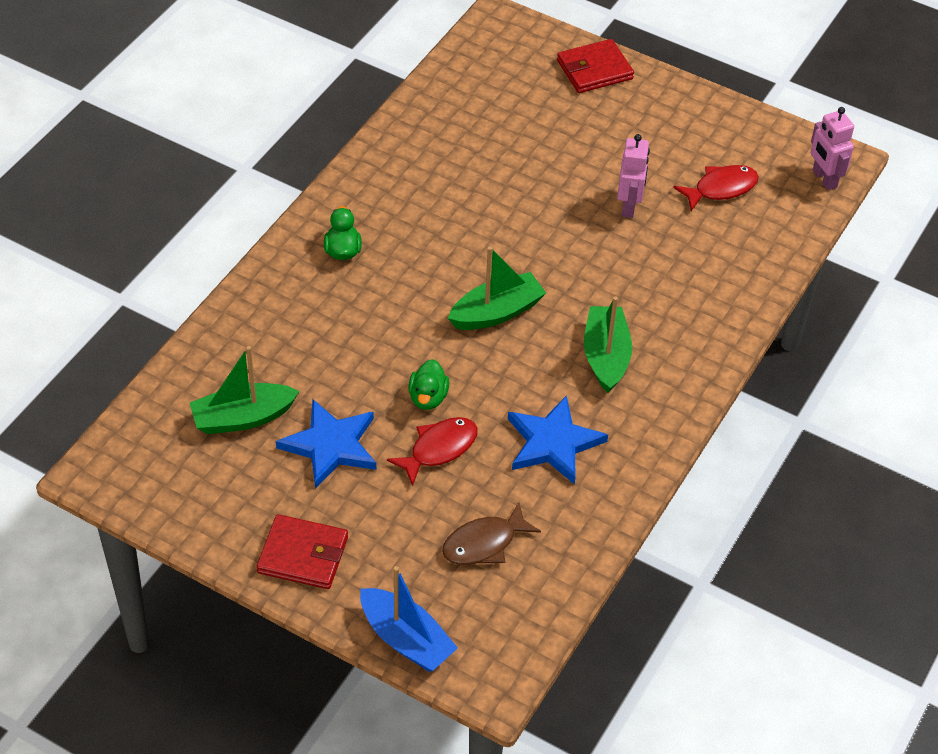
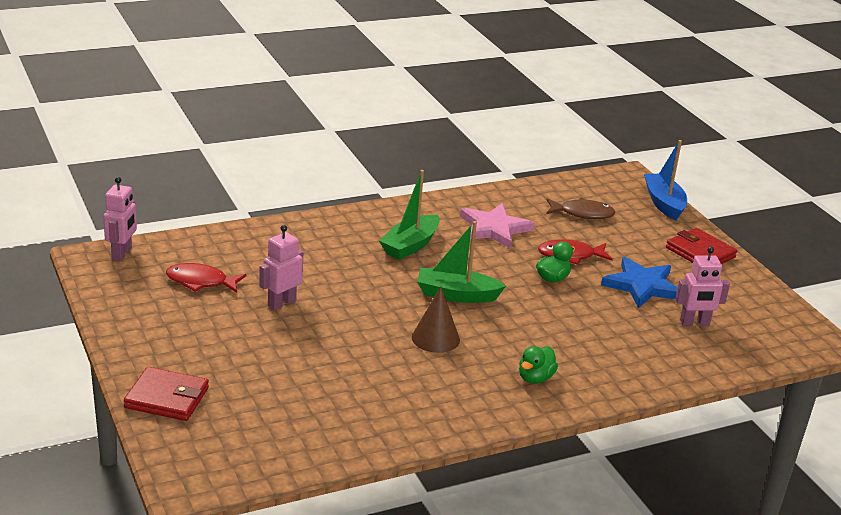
camera: 145 degrees left, 20 degrees down
(243, 418) = (694, 323): green boat -> pink robot
(464, 245) = (435, 338): none -> brown cone
(553, 443) = (494, 229): blue star -> pink star

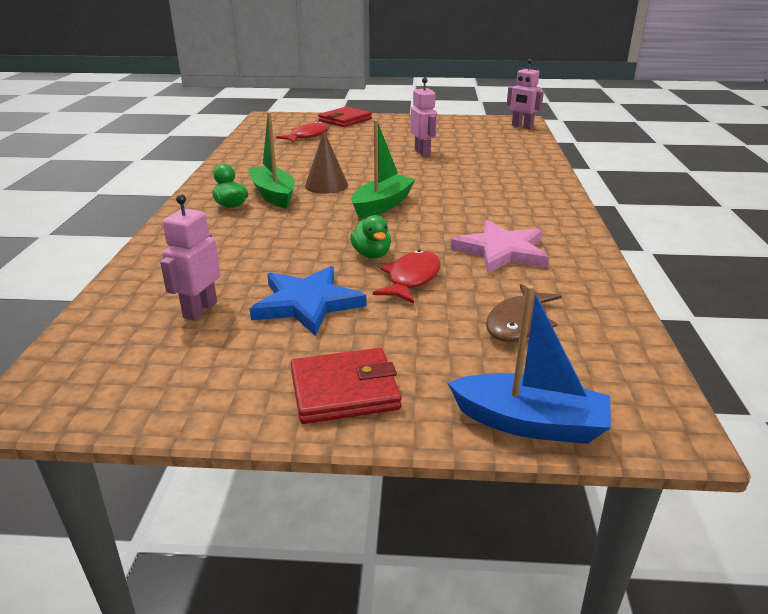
camera: 120 degrees right, 0 degrees up
(200, 282) = (469, 138): red fish -> red fish (307, 136)
(410, 245) = (485, 205): green boat -> green boat (273, 195)

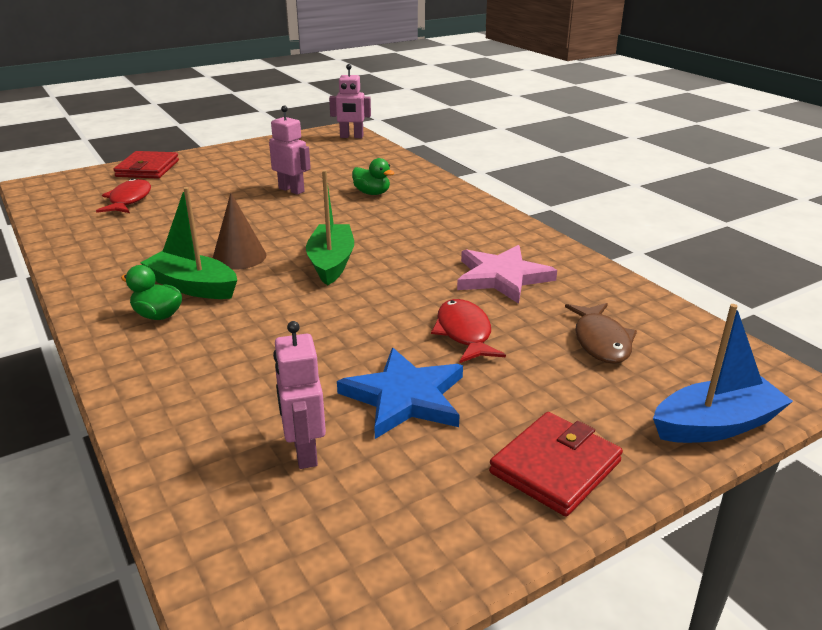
camera: 35 degrees left, 0 degrees up
(371, 255) = (394, 321): green duck -> green duck (372, 193)

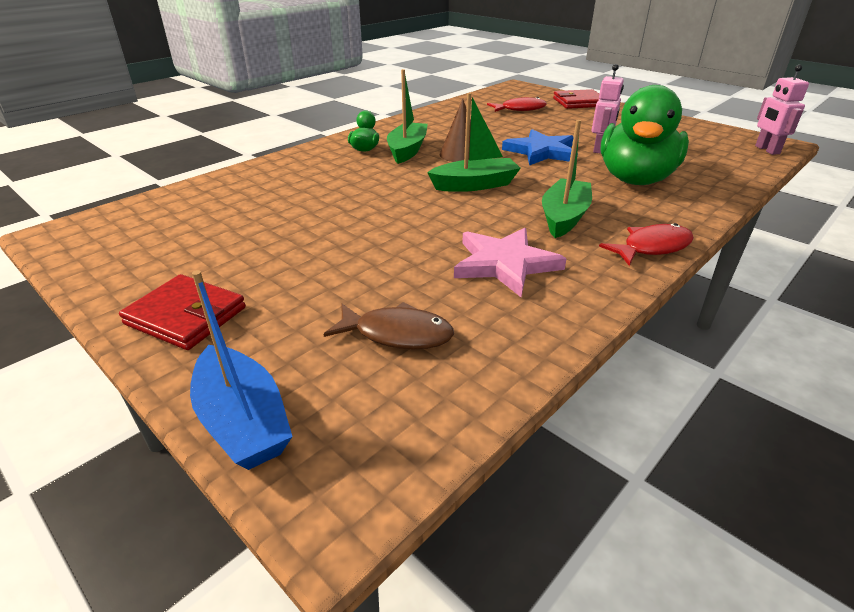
camera: 75 degrees right, 5 degrees up
(304, 452) = (216, 217): pink robot -> none
(372, 193) = (635, 179): green duck -> green duck, size x2.38
(405, 397) = (280, 241): blue star -> blue star (541, 152)
(429, 237) = (564, 217): none -> green boat
(464, 333) = (384, 255): red fish -> red fish (652, 247)
(601, 341) = (397, 334): brown fish -> brown fish turned 150 degrees counterclockwise

